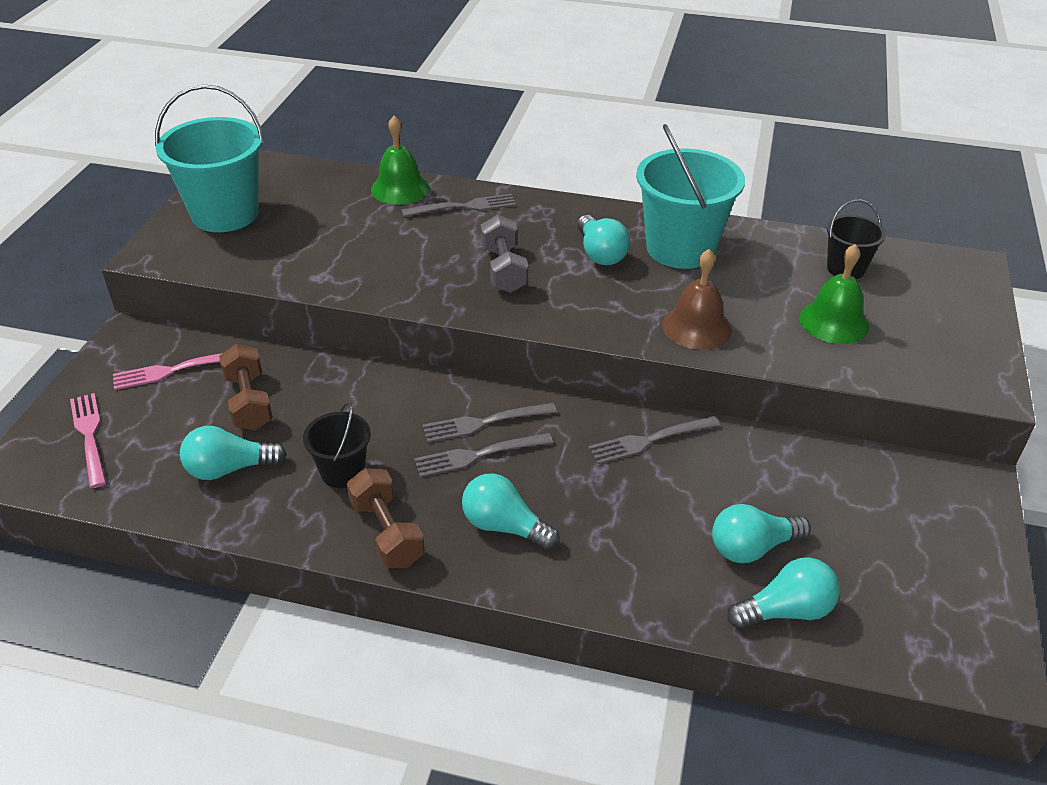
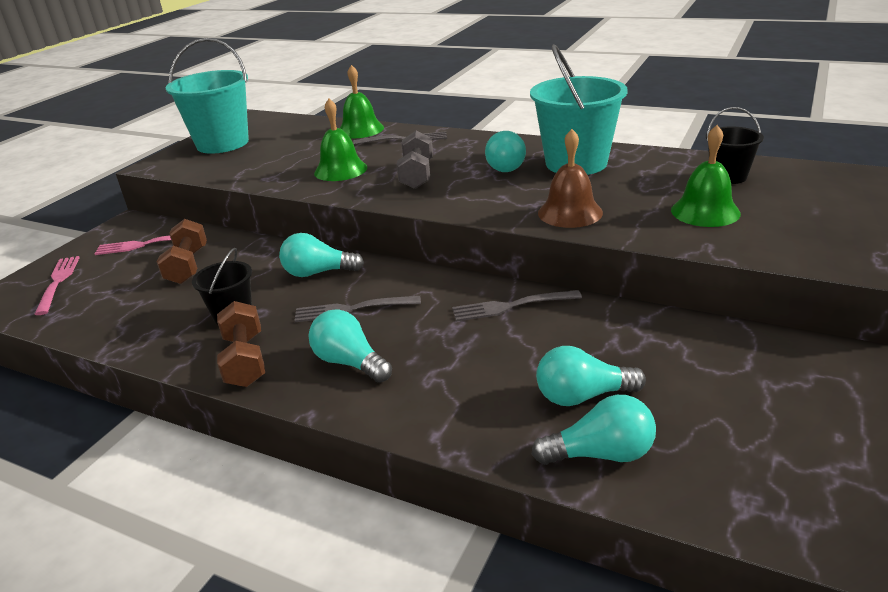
camera: 15 degrees right, 10 degrees down
(229, 469) = (145, 308): turquoise light bulb -> turquoise light bulb (318, 273)
(406, 262) = (340, 170): none -> green bell
(484, 423) = (368, 287): grey fork -> none

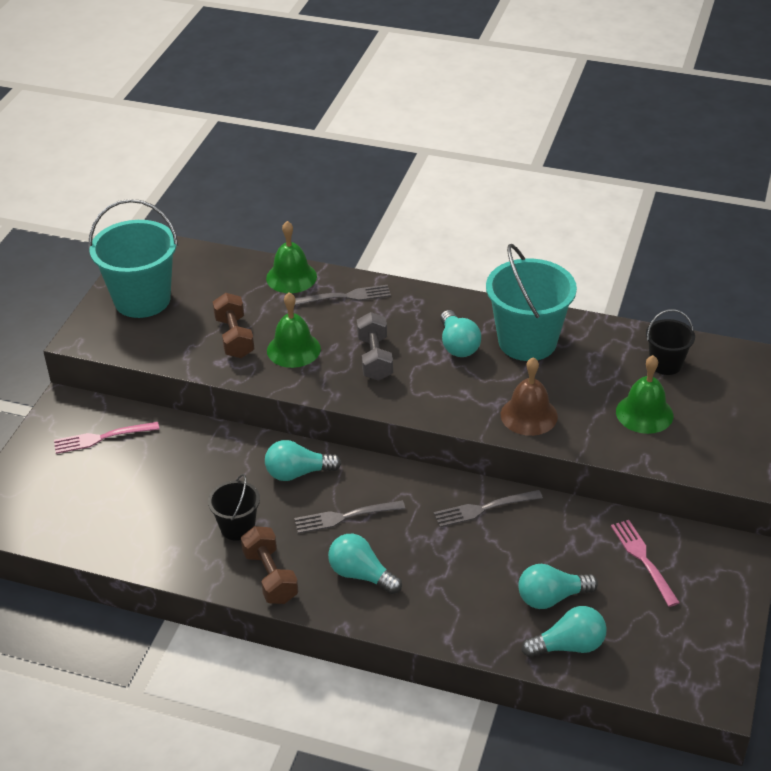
camera: 10 degrees left, 10 degrees up
(58, 282) = (39, 491): pink fork -> pink fork (643, 559)
(187, 266) = (163, 467): brown dumbbell -> brown dumbbell (234, 337)

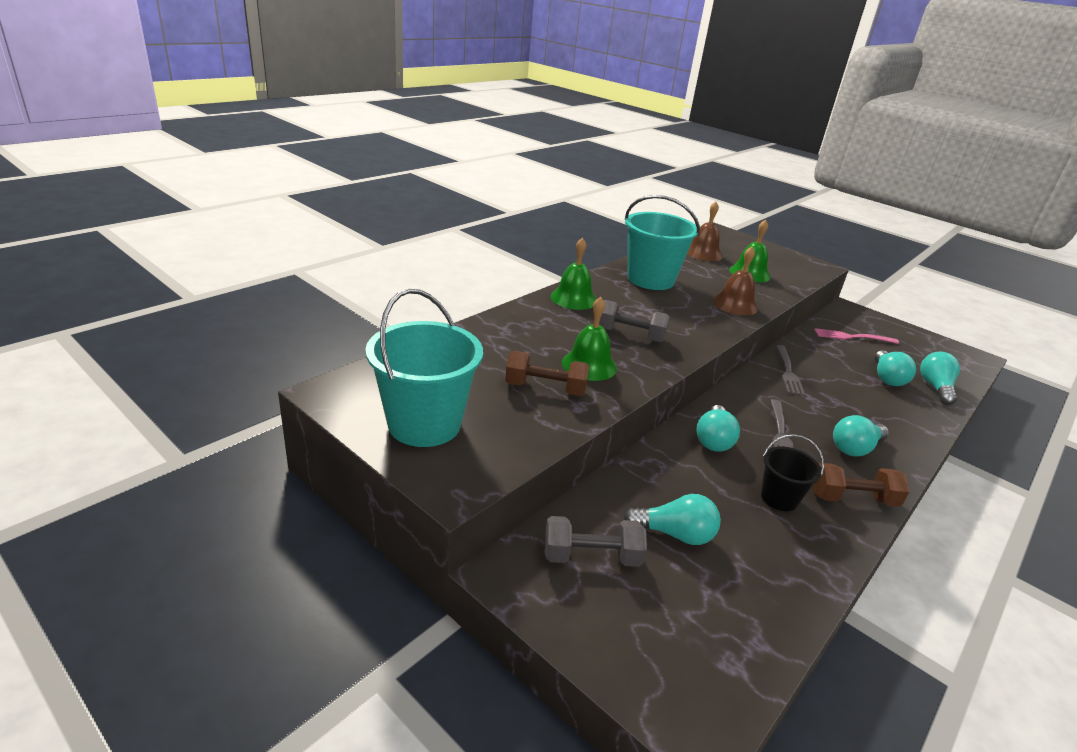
camera: 70 degrees left, 10 degrees down
(101, 438) = (591, 557): pink fork -> grey dumbbell
(291, 277) = (478, 334): green bell -> green bell (573, 298)
(346, 296) = (533, 321): grey fork -> none
(458, 345) = (637, 301): turquoise light bulb -> turquoise light bulb (675, 534)
(665, 364) = (703, 253): black bucket -> brown bell

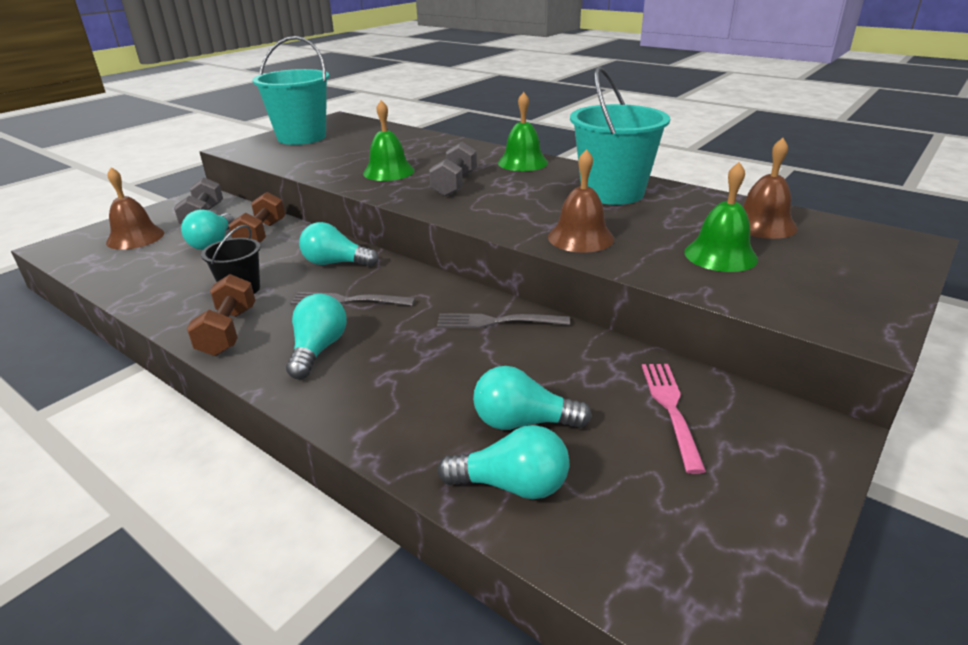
camera: 90 degrees right, 0 degrees up
(545, 388) = (347, 161): brown dumbbell -> brown dumbbell (261, 235)
(662, 623) = (135, 237): none -> brown bell
(855, 448) = (318, 349): turquoise light bulb -> turquoise light bulb turned 45 degrees clockwise

